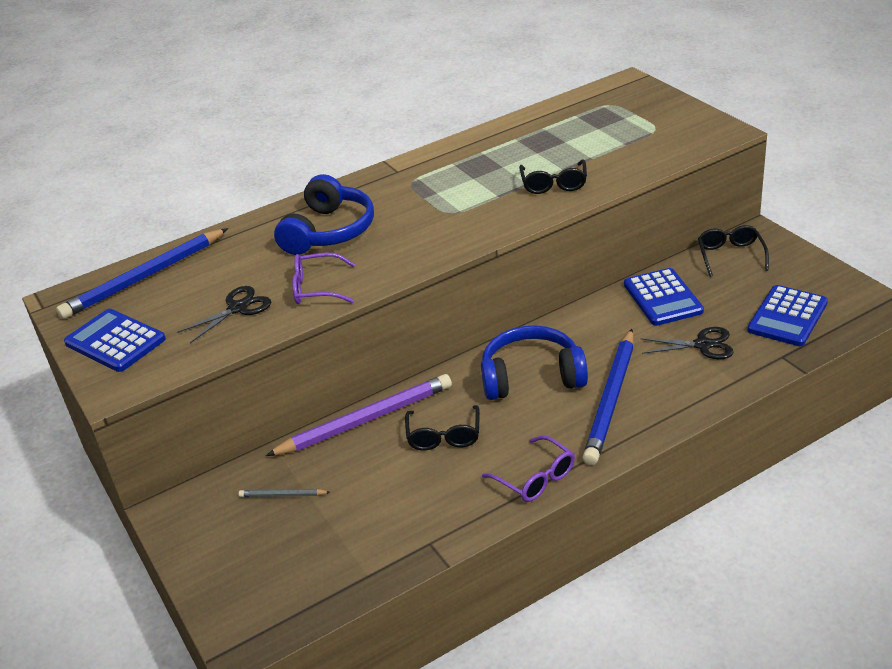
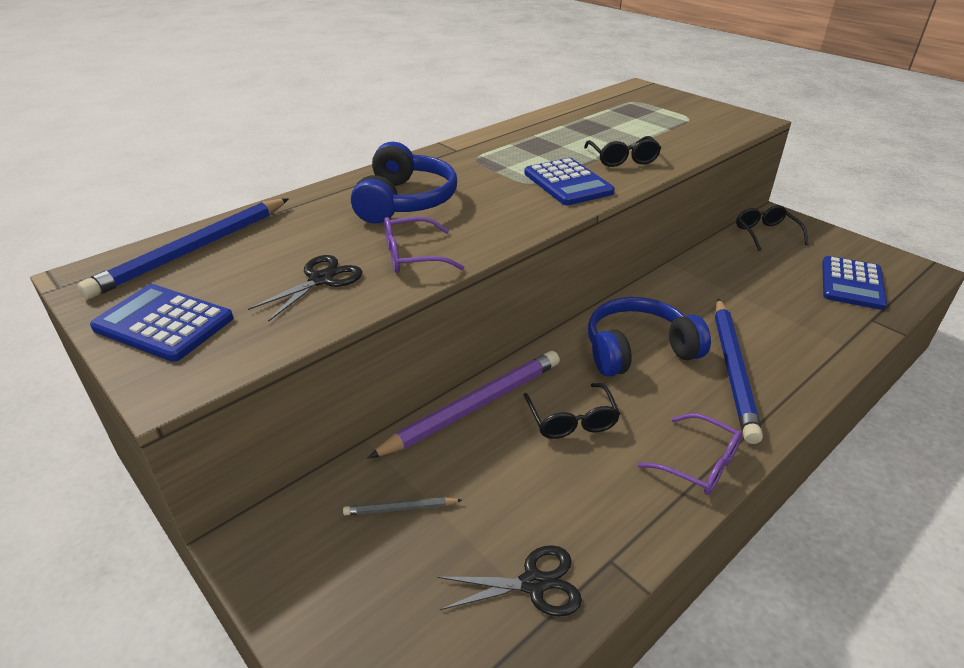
camera: 15 degrees left, 0 degrees up
(662, 298) = (726, 271): blue calculator -> blue calculator (567, 183)
(703, 345) = (791, 312): black scissors -> black scissors (533, 583)

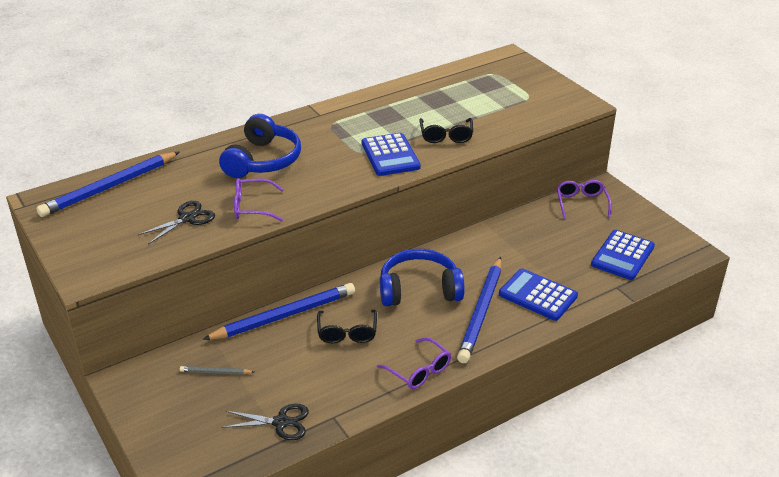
camera: 10 degrees right, 0 degrees up
(164, 323) = (85, 238): blue calculator -> blue calculator (538, 295)
(474, 406) = (284, 315): purple pencil -> blue pencil
(765, 233) = (581, 203): black glasses -> purple glasses

